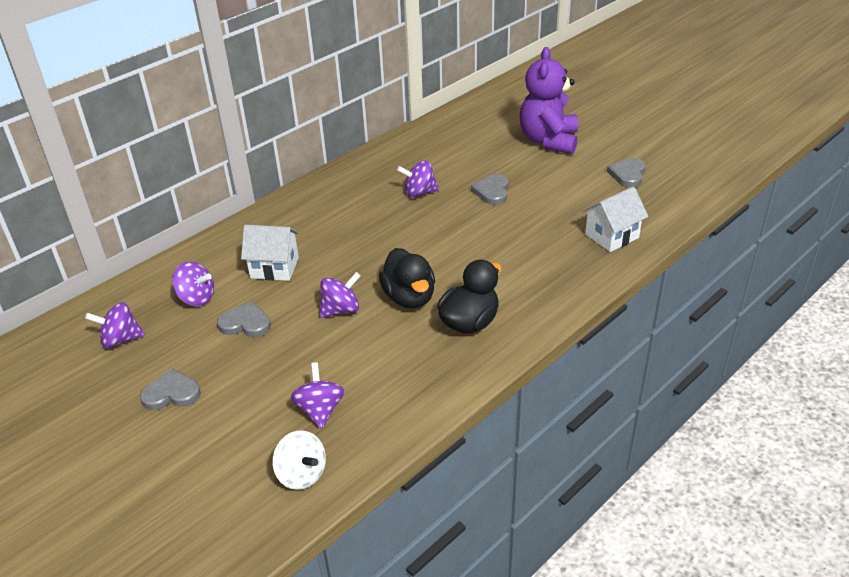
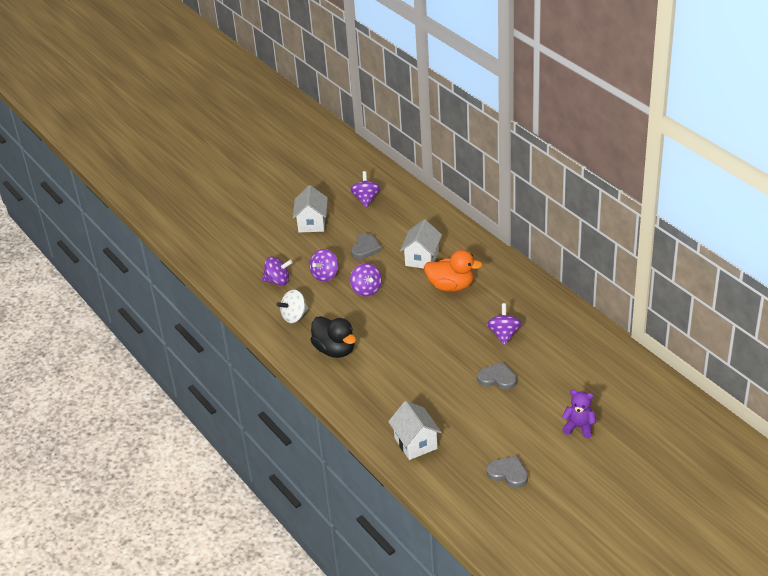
camera: 100 degrees right, 0 degrees up
(171, 393) = (312, 223): grey heart -> white house
(196, 298) = (397, 226): purple spinning top -> purple spinning top (325, 275)
(302, 474) = (232, 275): white spinning top -> white spinning top (294, 316)
(333, 238) = (451, 286): none -> orange duck
(409, 297) = (370, 322): black duck -> none
(548, 141) = (579, 427): purple teddy bear -> purple teddy bear, size x0.50

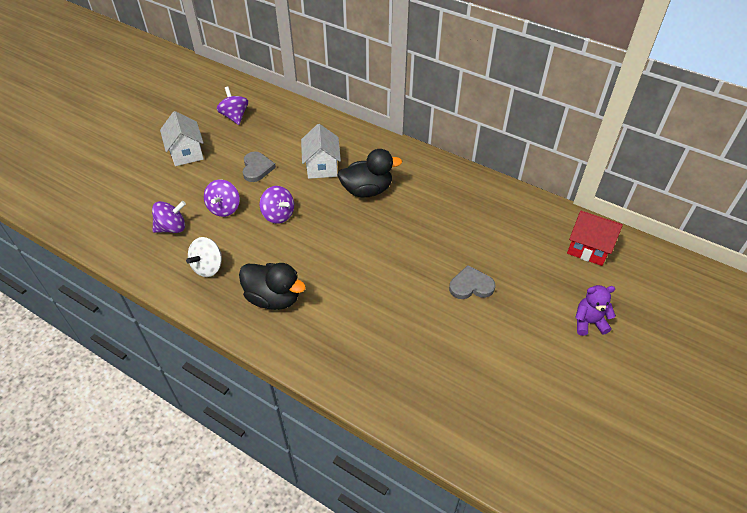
camera: 25 degrees left, 10 degrees up
(415, 443) = (425, 399): white house -> none
(451, 286) = (367, 190): orange duck -> black duck
(504, 334) = (449, 232): purple spinning top -> none
(508, 473) = (550, 408): grey heart -> none
(618, 375) = (588, 248): none -> red house

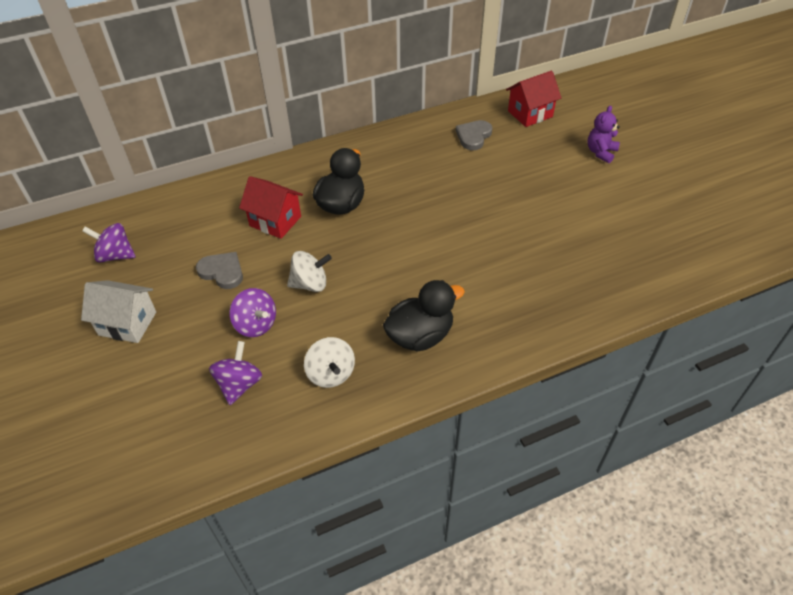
camera: 55 degrees left, 0 degrees up
(278, 215) = (310, 284): purple spinning top -> white spinning top
(322, 167) = (275, 221): white house -> red house
(471, 286) = (515, 195): grey heart -> grey heart (473, 136)

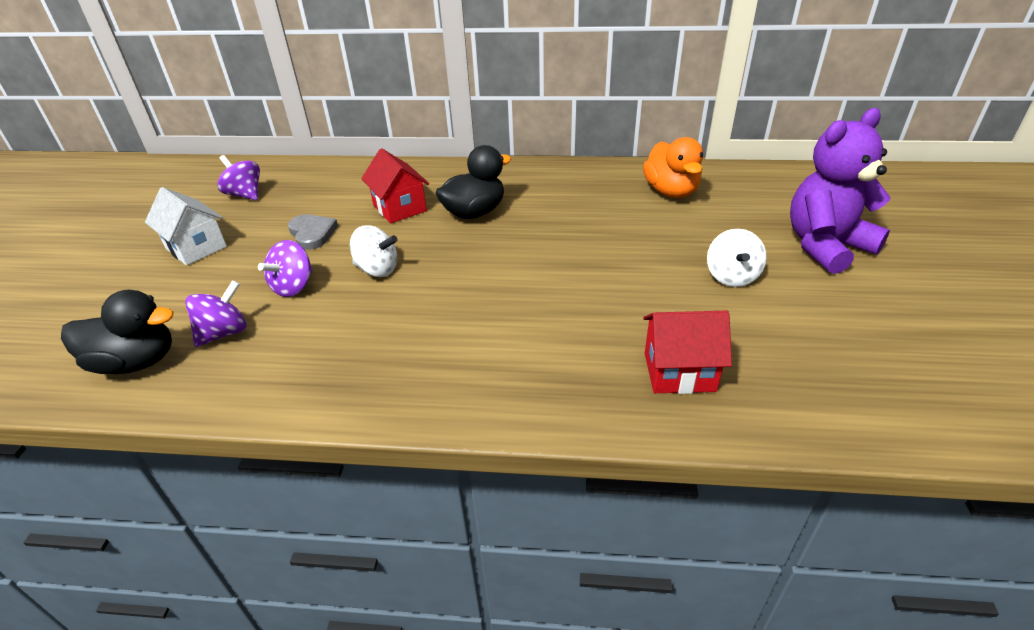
camera: 30 degrees right, 10 degrees down
(256, 324) = (293, 286): purple spinning top -> purple spinning top turned 45 degrees clockwise
(331, 374) = (313, 358): white spinning top -> white spinning top (731, 276)
(420, 336) = (438, 358): black duck -> black duck (136, 362)
(473, 136) = (671, 191): grey heart -> orange duck
(530, 114) = (758, 187): red house -> red house (679, 372)
(600, 152) = (825, 246): purple teddy bear -> purple teddy bear, size x1.99

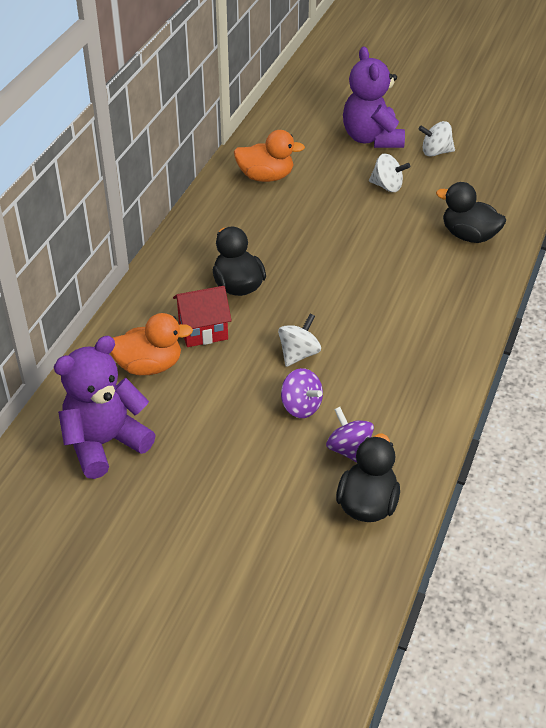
camera: 75 degrees left, 5 degrees up
(196, 247) = (199, 478): white house -> none
(245, 195) = (105, 443): purple spinning top -> purple teddy bear
(312, 233) = (218, 392): grey heart -> none
(344, 193) = (149, 366): none -> orange duck
(679, 372) = (469, 236): red house -> black duck
(857, 306) = (435, 152): none -> white spinning top

